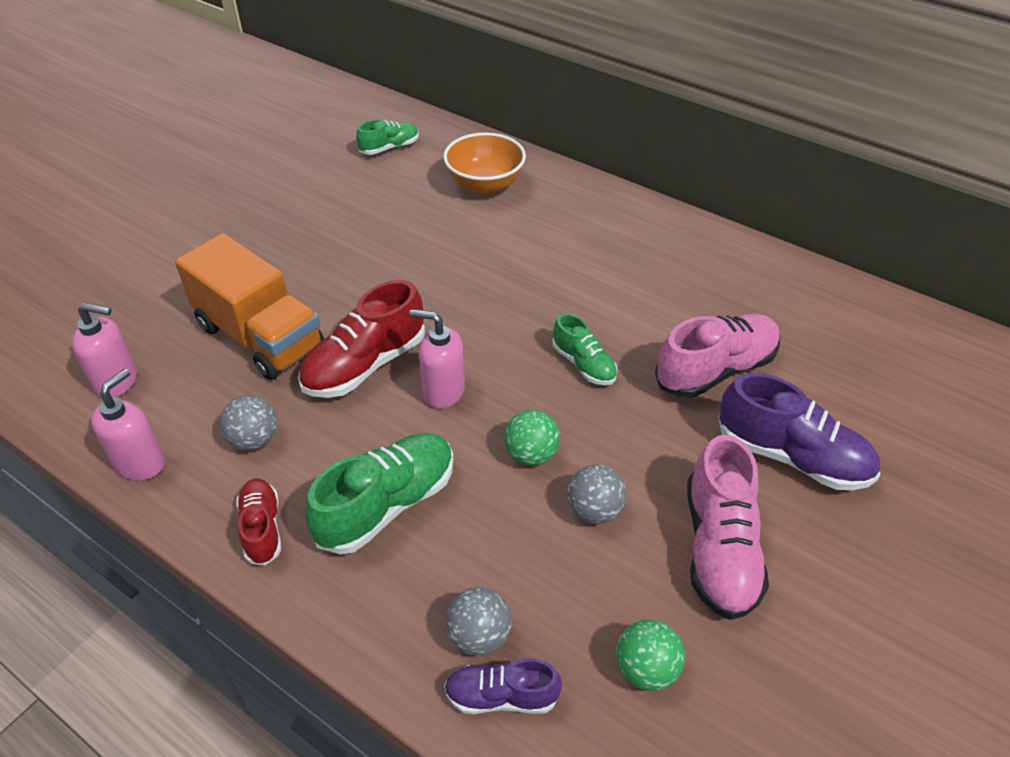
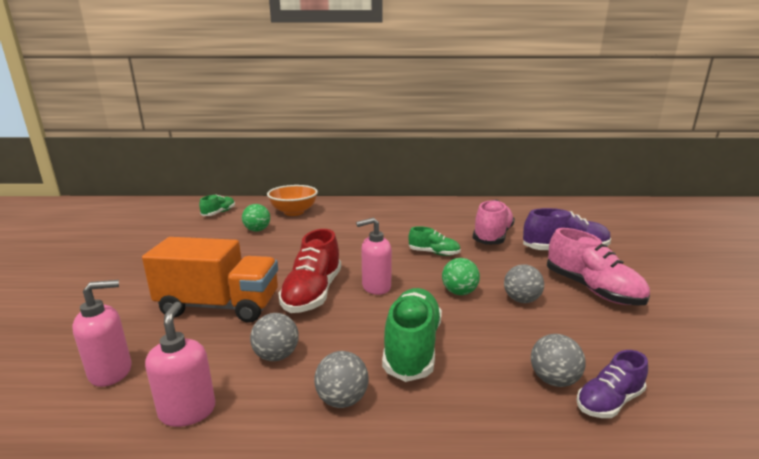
camera: 35 degrees left, 25 degrees down
(262, 528) = (342, 399): red shoe -> grey ball
(646, 669) = (644, 348): green ball -> green ball (257, 230)

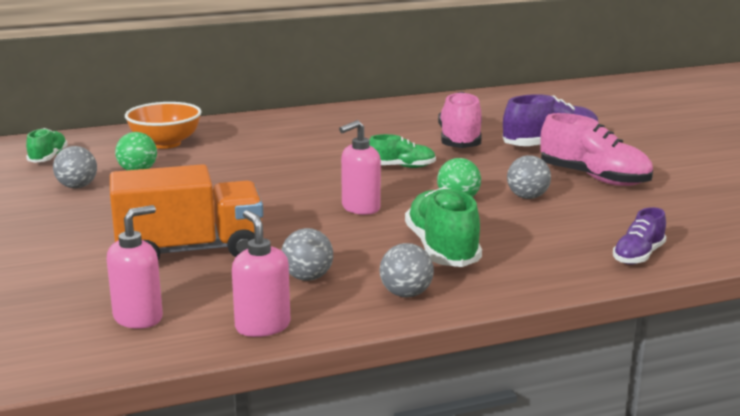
camera: 20 degrees left, 0 degrees up
(312, 293) = (291, 224): red shoe -> none
(553, 380) = (587, 250): grey ball -> grey ball (77, 187)

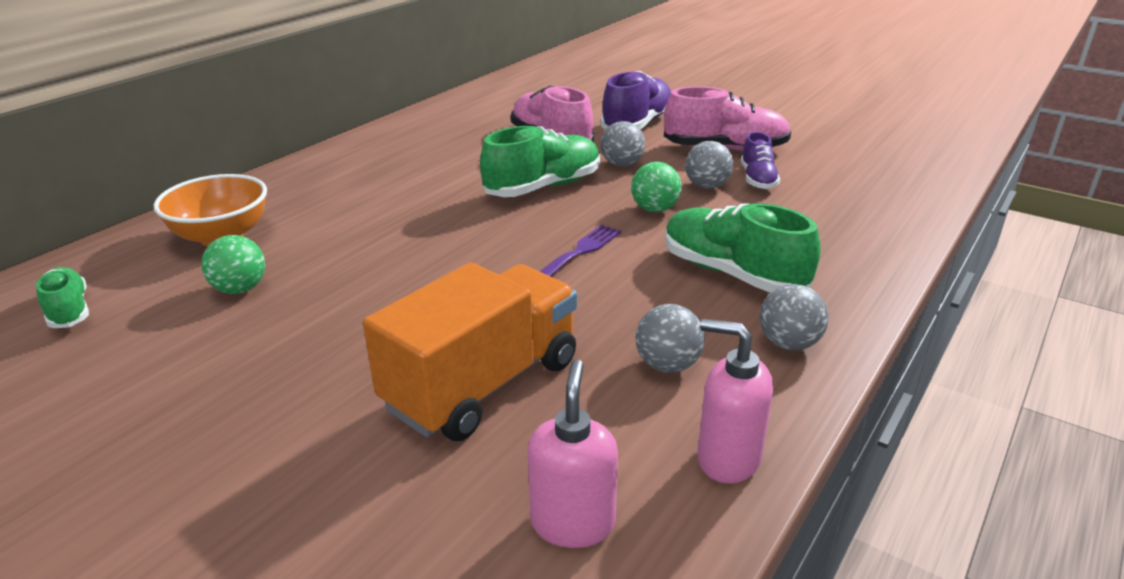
camera: 35 degrees left, 10 degrees up
(77, 187) = (182, 343): grey ball -> grey ball (622, 164)
(360, 208) = (580, 251): pink soap dispenser -> purple fork
(402, 167) = (543, 187): green shoe -> green shoe, size x1.72
(638, 256) = (886, 219): purple shoe -> purple shoe (757, 179)

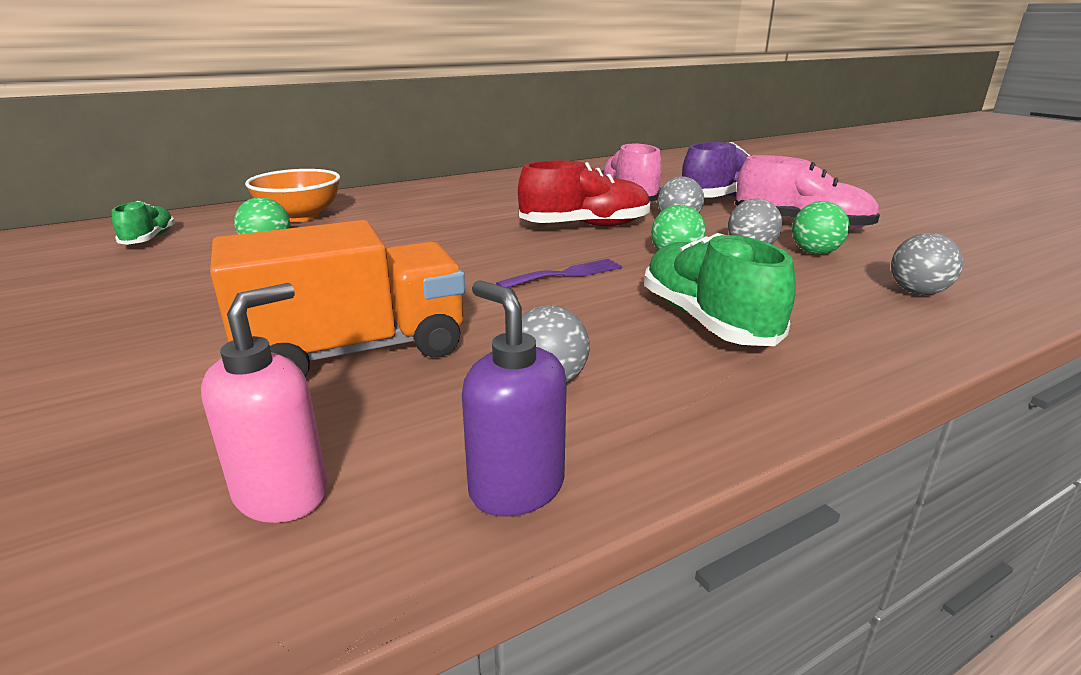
camera: 25 degrees right, 5 degrees down
(543, 187) = (585, 226): green shoe -> red shoe
(727, 458) = (516, 488): pink soap dispenser -> purple soap dispenser
(757, 179) = (815, 253): purple shoe -> green ball
(789, 344) = (710, 396): grey ball -> grey ball (917, 292)

